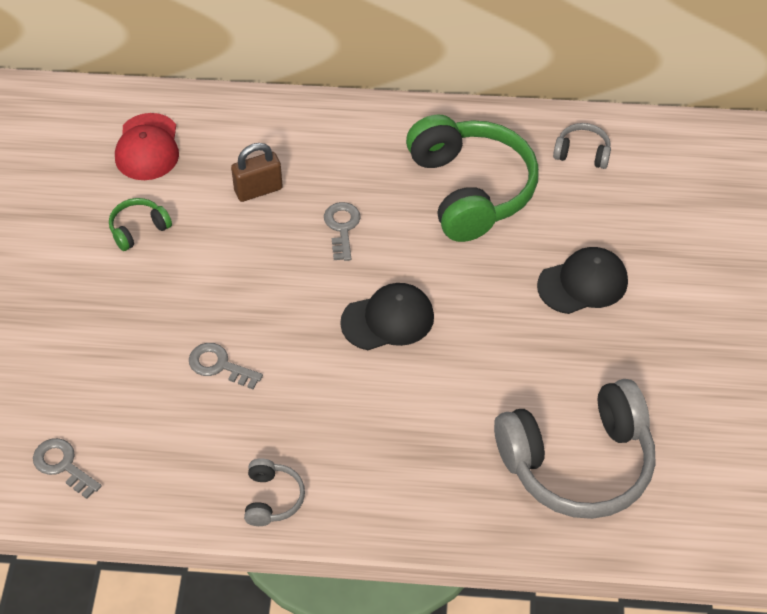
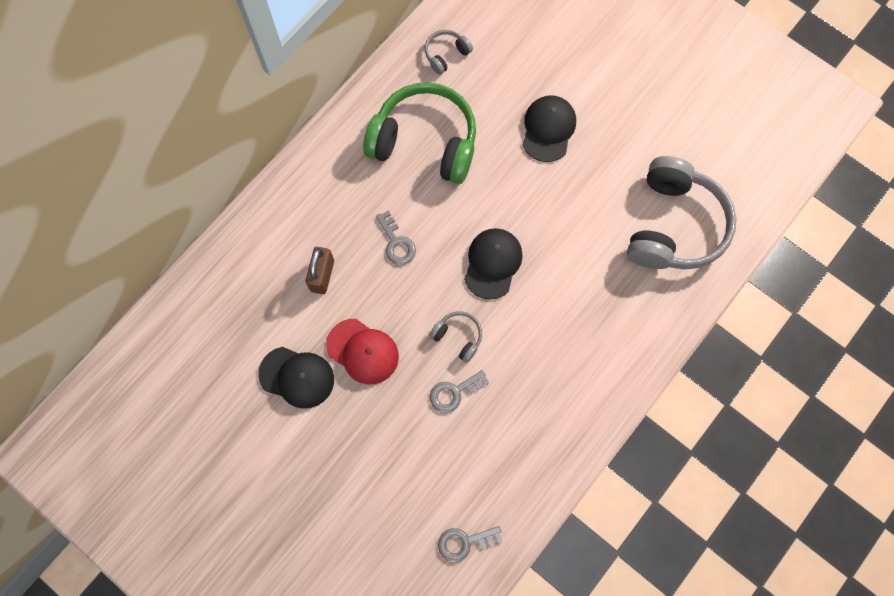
camera: 55 degrees left, 20 degrees up
(138, 229) = (297, 377): green headphones -> black cap
(147, 147) = (224, 326): red cap -> red cap (363, 351)
(272, 498) = (580, 422): grey headphones -> grey headphones (458, 337)
(342, 228) = (396, 242): grey key -> grey key turned 150 degrees counterclockwise

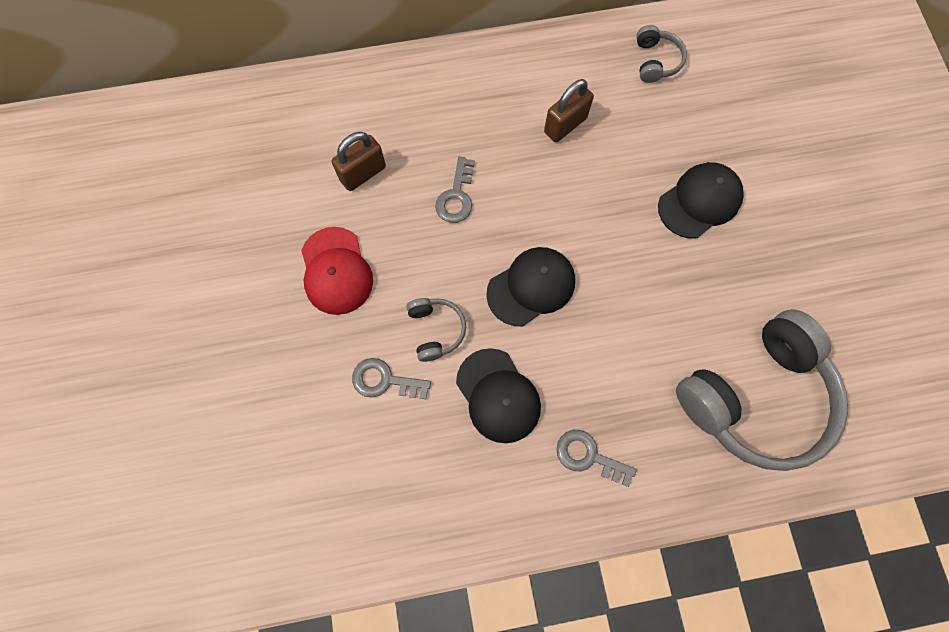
camera: 40 degrees right, 0 degrees up
(297, 377) = (258, 246): black cap -> black cap (498, 396)
(425, 142) = (565, 125): green headphones -> brown padlock
(446, 54) = (655, 61): grey headphones -> grey headphones turned 90 degrees clockwise
(464, 542) = (263, 537): grey key -> grey key (588, 456)

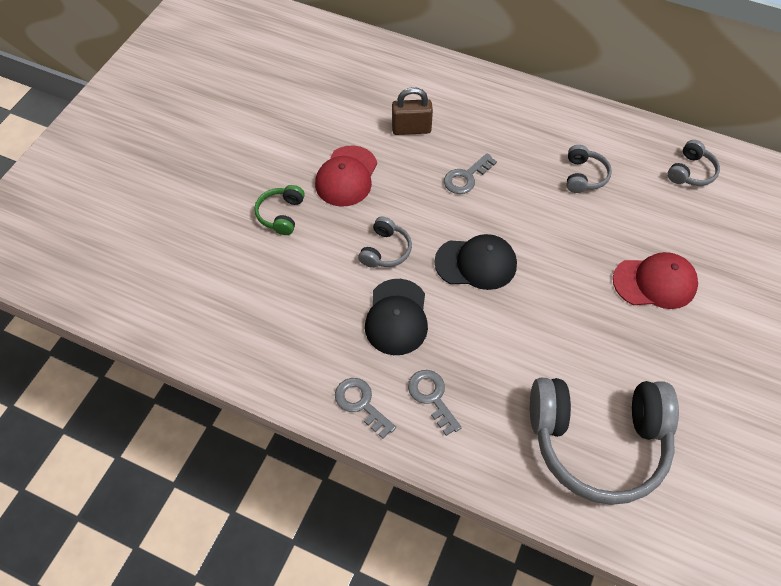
camera: 35 degrees right, 15 degrees down
(300, 359) = (281, 214): none -> green headphones
(385, 380) = (326, 260): grey key -> grey key (361, 404)
(565, 125) = (584, 176): brown padlock -> grey headphones
(699, 201) = (655, 282): black cap -> red cap

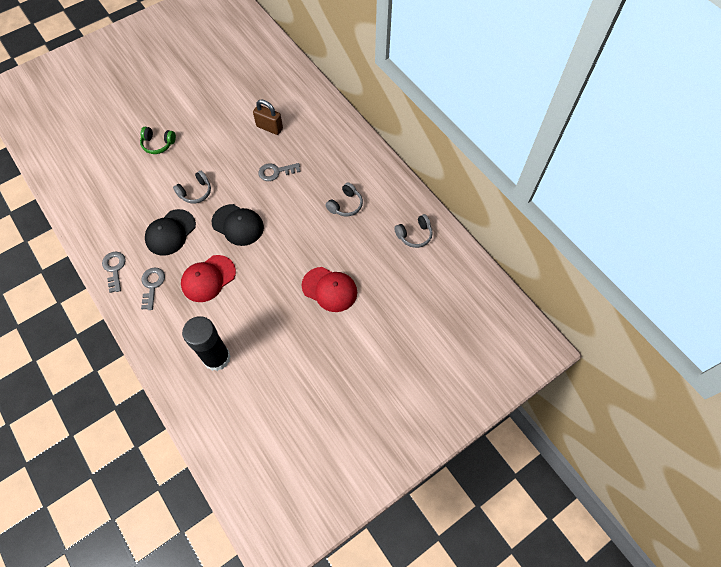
camera: 30 degrees right, 5 degrees up
(281, 214) = (158, 144): green headphones -> green headphones turned 120 degrees counterclockwise
(346, 176) = (210, 139): red cap -> red cap (208, 278)
(597, 441) = (217, 358): grey headphones -> black glue stick

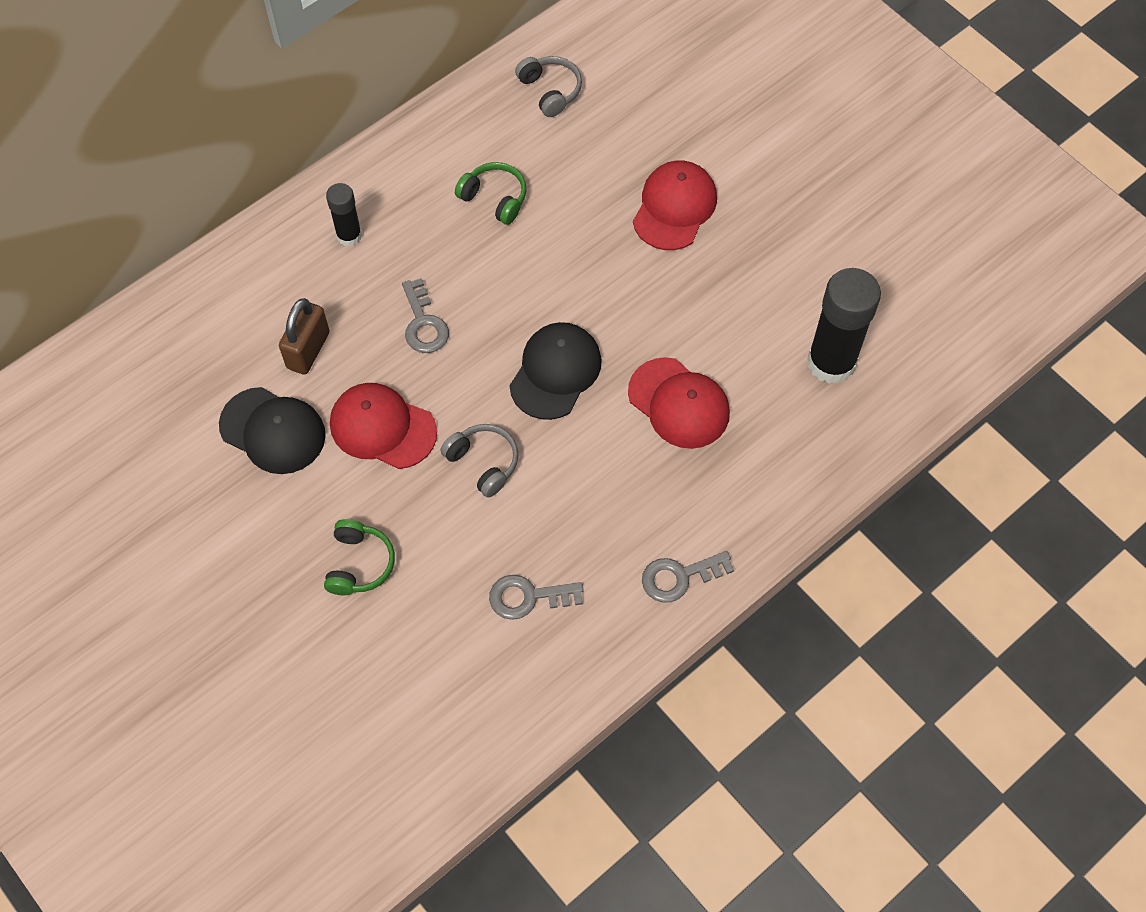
camera: 95 degrees left, 0 degrees up
(152, 285) = (706, 498): grey key -> grey key (528, 597)
(170, 232) = (585, 491): black cap -> black cap (273, 431)
(223, 154) = (382, 427): none -> red cap
(331, 144) = (349, 235): none -> black glue stick
(345, 205) = (494, 198): grey headphones -> green headphones

